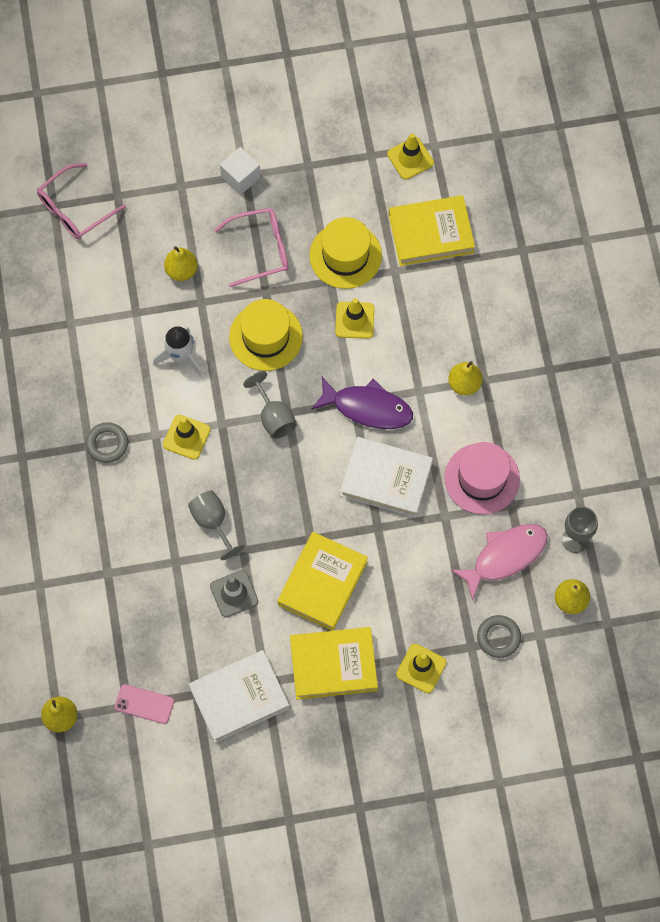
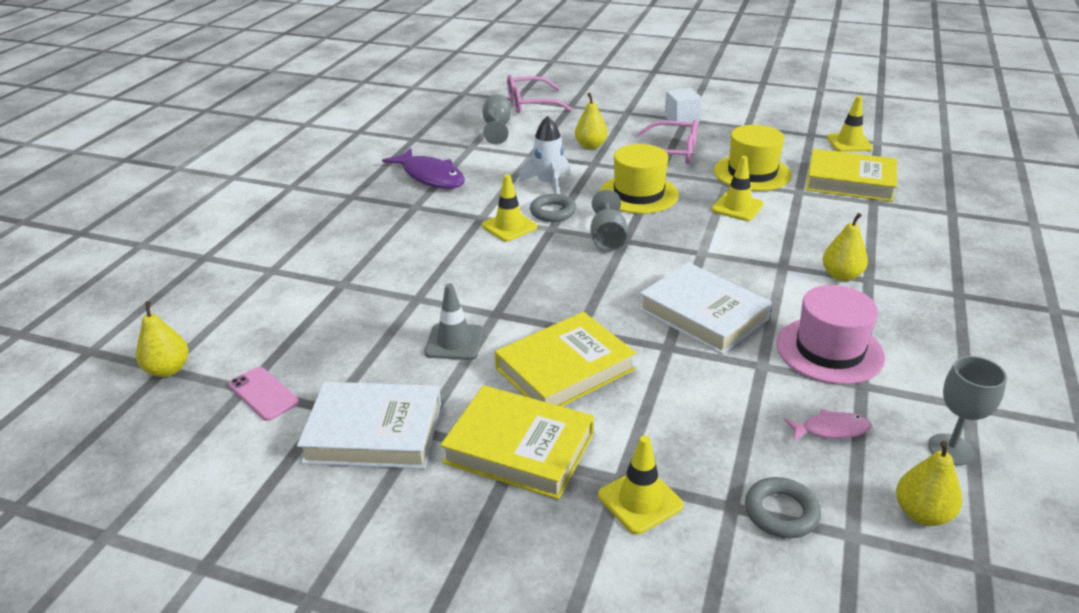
camera: 30 degrees right, 35 degrees down
(107, 444) = (432, 210): grey ring -> grey ring (553, 212)
(213, 522) = (482, 285): grey goblet -> grey goblet (497, 128)
(367, 408) = (715, 260): purple fish -> purple fish (430, 176)
(505, 556) = (831, 429): pink fish -> pink fish, size x0.53

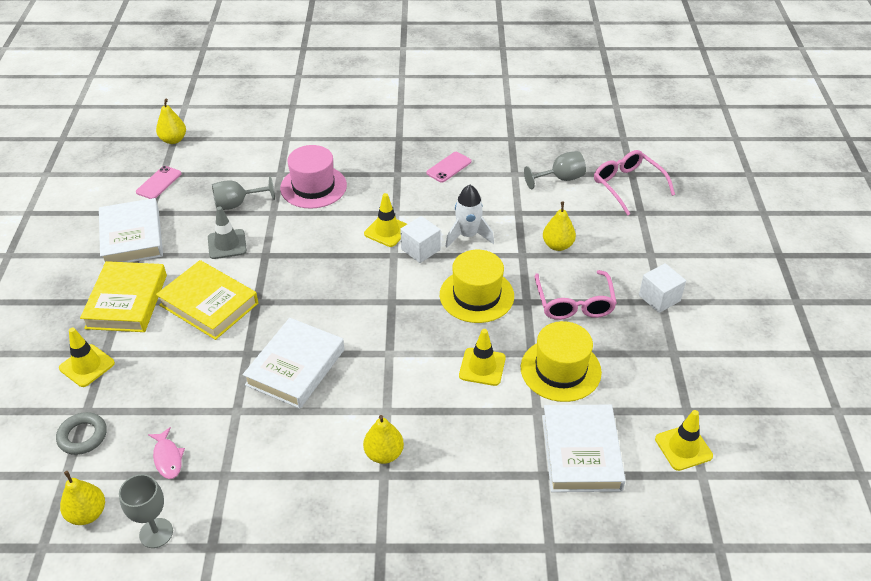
camera: 70 degrees right, 10 degrees up
(430, 176) = (449, 167): purple fish -> pink phone
(553, 212) = (420, 249): grey ring -> white cube
(607, 239) = (390, 291): grey goblet -> grey goblet (237, 204)
(829, 350) = (266, 451): pink hat -> pink hat (313, 187)
(849, 182) = (581, 452): yellow book -> white book

